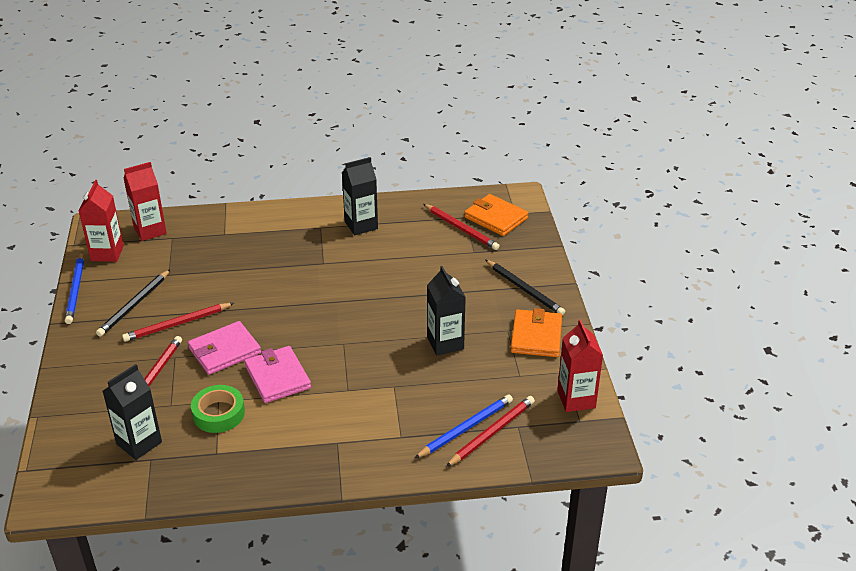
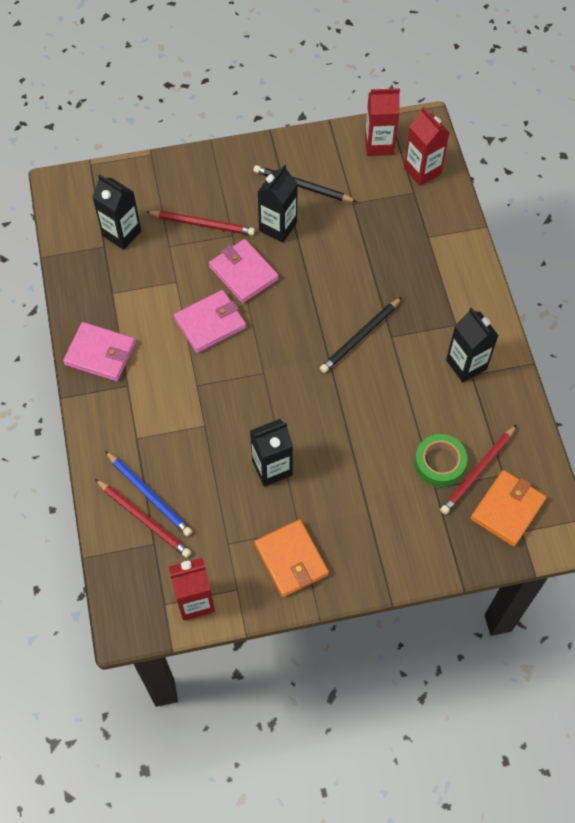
camera: 85 degrees right, 25 degrees up
(76, 290) = (319, 135): blue pencil -> none
(177, 324) = (278, 227): red pencil -> black carton
(218, 413) = (159, 285): green tape -> green tape (439, 463)
(293, 464) = (100, 353): none -> pink wallet
(525, 289) = (371, 546): black pencil -> black pencil (360, 337)
(536, 336) = (291, 559): orange wallet -> orange wallet turned 60 degrees clockwise

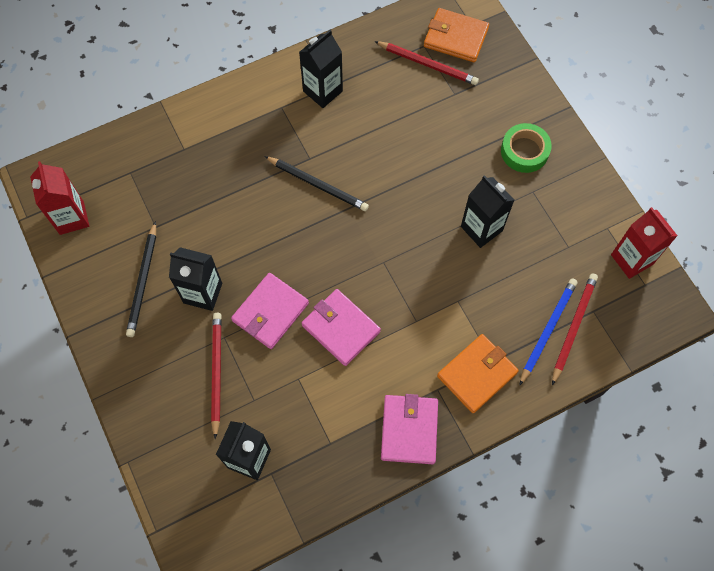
camera: 105 degrees left, 5 degrees up
(291, 559) = (563, 191): orange wallet -> orange wallet (477, 374)
(422, 171) = (100, 169): red carton -> none
(439, 463) = (429, 94): green tape -> green tape (524, 151)

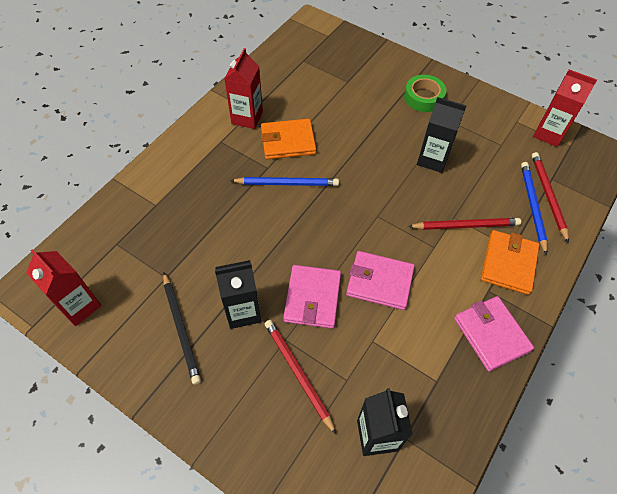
camera: 30 degrees left, 10 degrees down
(318, 185) = (287, 183): black pencil -> blue pencil
(323, 91) = (247, 118): black carton -> red carton
(428, 64) = (314, 70): red pencil -> red pencil (466, 225)
(455, 38) = (322, 47): orange wallet -> orange wallet (288, 141)

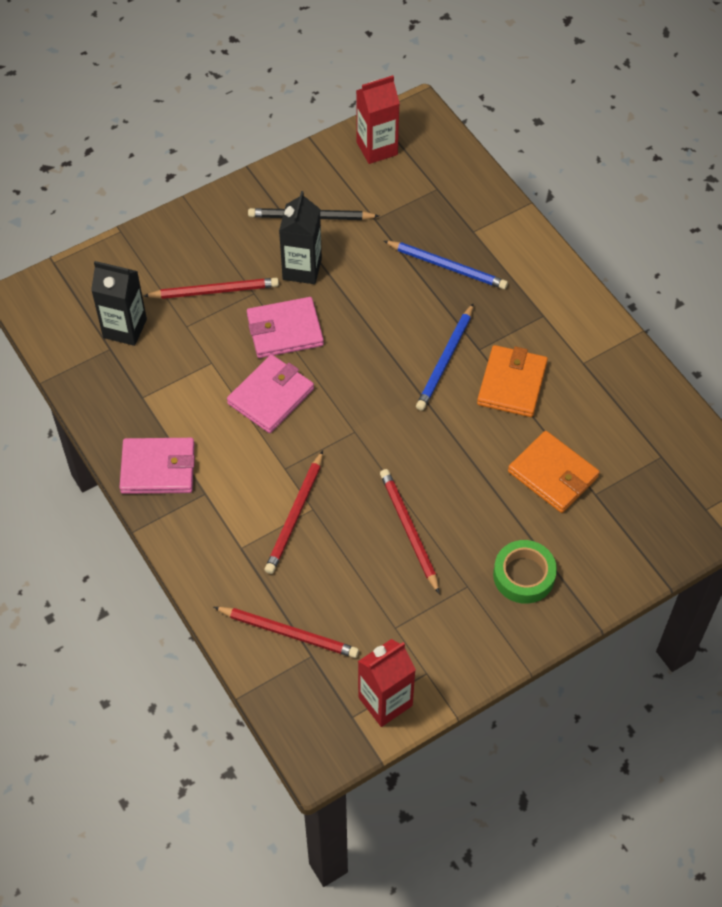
camera: 115 degrees right, 0 degrees up
(247, 118) = (572, 354): red carton -> none
(312, 298) = (285, 330): pink wallet -> pink wallet turned 45 degrees counterclockwise
(432, 159) = (409, 530): black carton -> red pencil
(508, 263) = (224, 531): orange wallet -> orange wallet (553, 474)
(532, 206) = (283, 604): blue pencil -> blue pencil (447, 266)

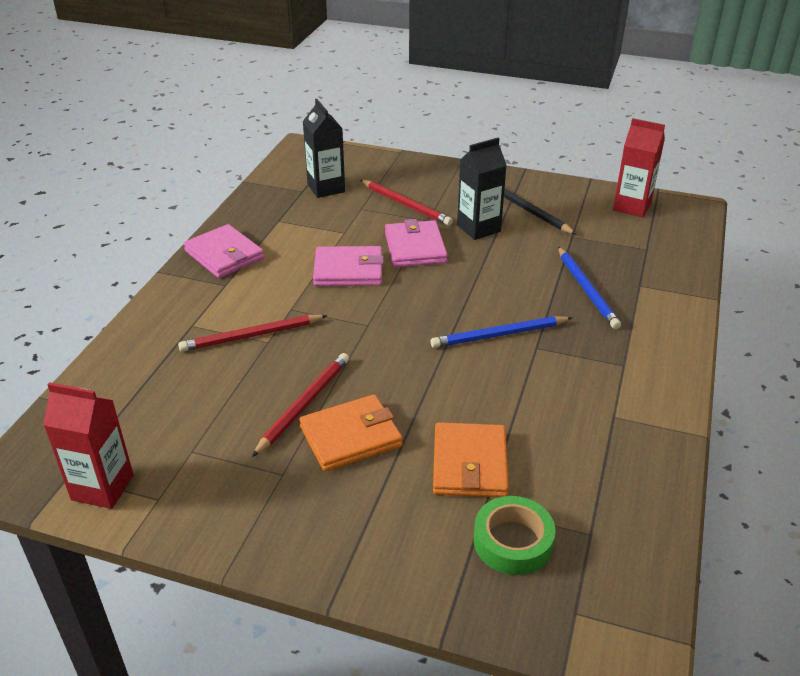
camera: 50 degrees right, 20 degrees down
(285, 330) = (415, 247): pink wallet -> pink wallet turned 45 degrees clockwise
(289, 633) = (130, 391): red pencil -> none
(512, 384) = (529, 384): orange wallet -> orange wallet (350, 436)
(524, 575) = (333, 507): green tape -> green tape (513, 541)

